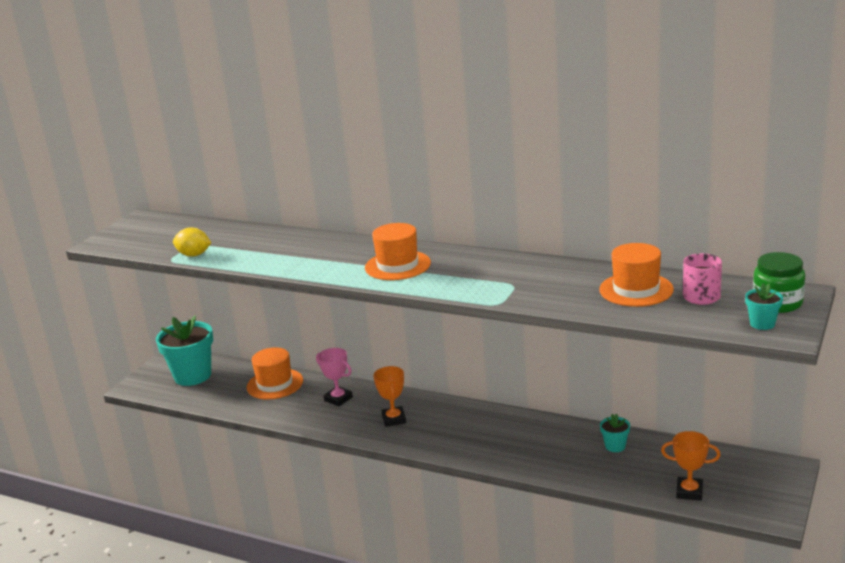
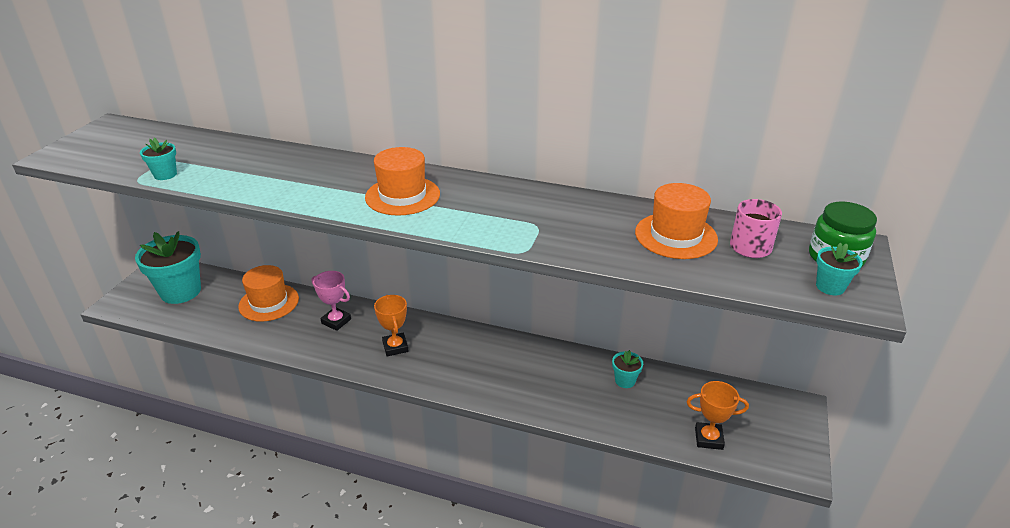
camera: 10 degrees left, 10 degrees up
(194, 255) = (165, 174): yellow lemon -> turquoise flower pot

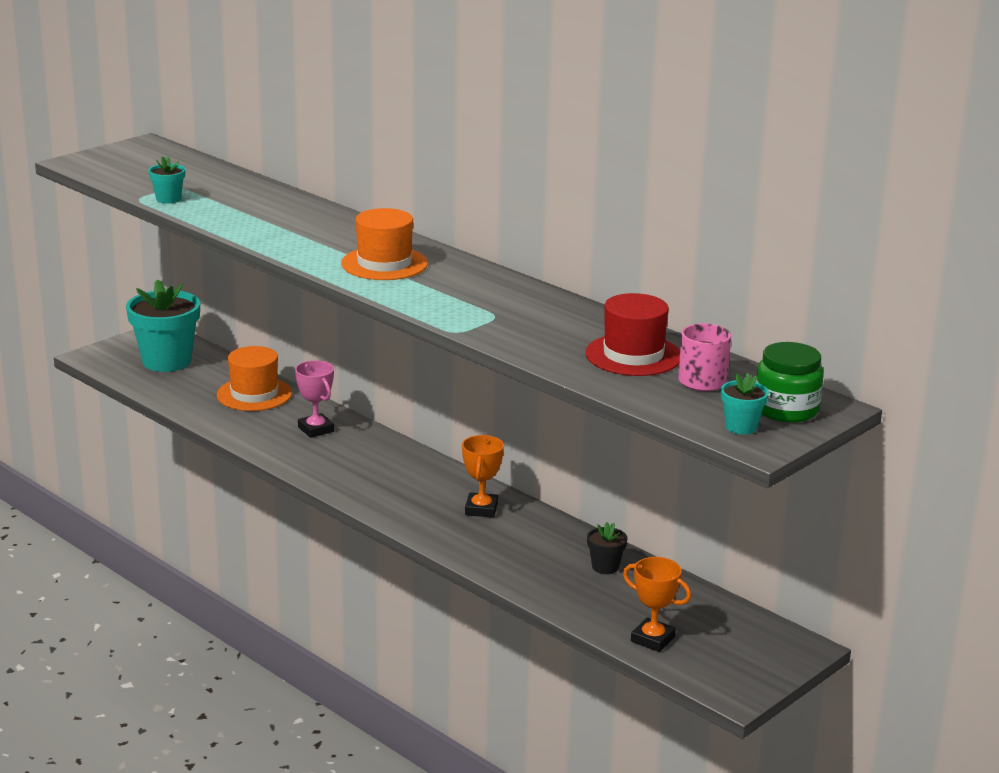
camera: 25 degrees right, 10 degrees down
(395, 347) = (363, 468): orange trophy -> orange trophy (481, 509)
(625, 381) = (605, 567): turquoise flower pot -> black flower pot
(676, 236) = (633, 355): orange hat -> red hat

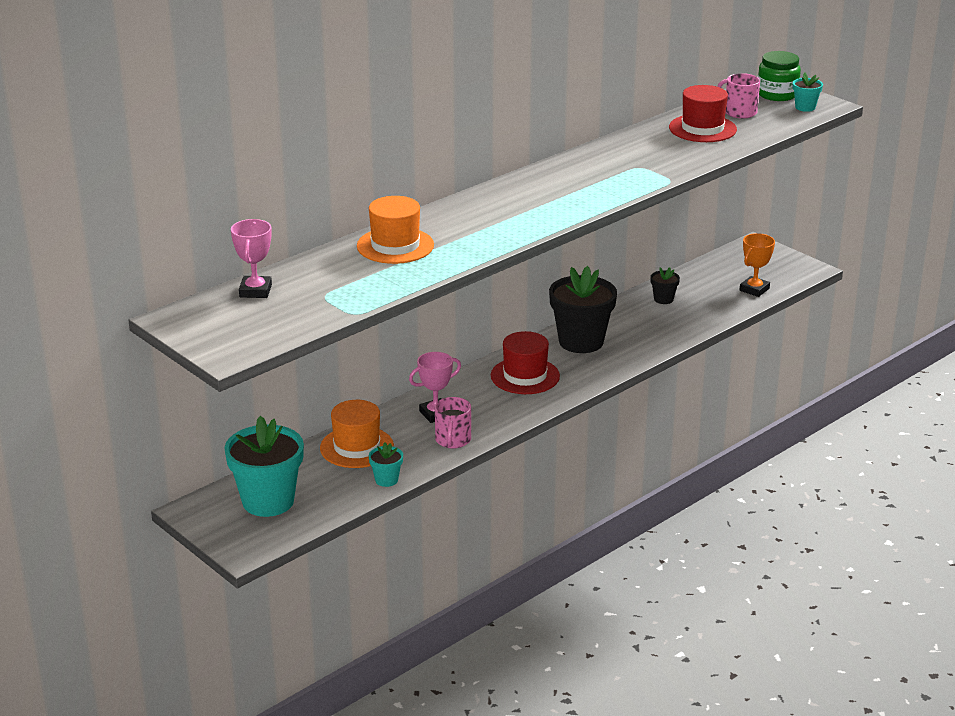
camera: 85 degrees left, 5 degrees up
(168, 199) = (358, 298): turquoise flower pot -> turquoise flower pot (386, 480)
(192, 165) = (255, 291): none -> pink trophy
(263, 439) = (453, 440): none -> pink mug
(384, 264) = (533, 203): orange hat -> orange hat (395, 246)
(397, 476) = (525, 376): none -> red hat
(481, 509) = (581, 342): orange trophy -> black flower pot

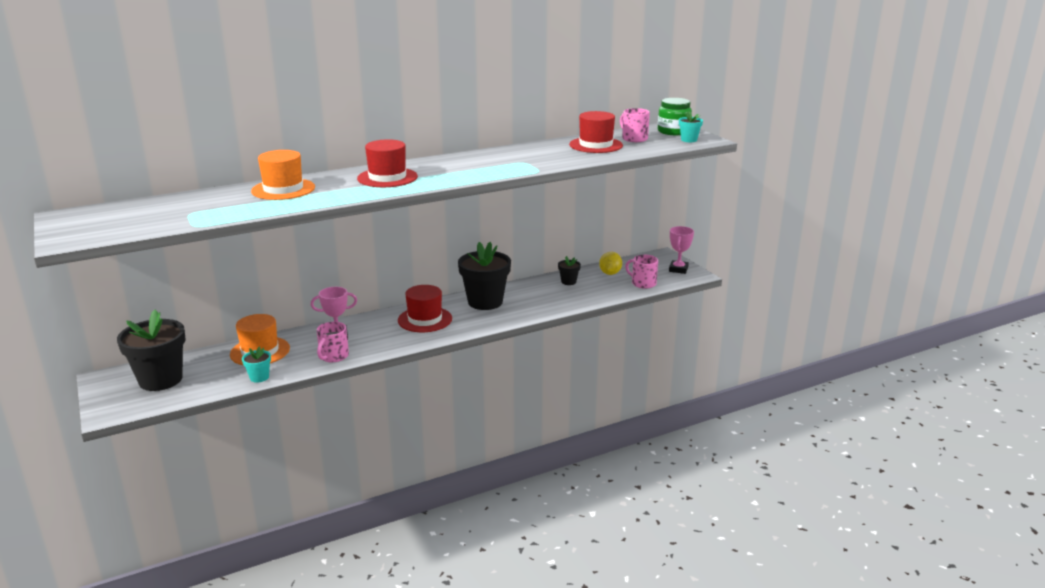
camera: 15 degrees right, 5 degrees down
(255, 291) = (145, 205): pink trophy -> pink trophy (678, 269)
(268, 501) = (160, 380): turquoise flower pot -> black flower pot
(501, 212) = (387, 177): none -> red hat
(706, 280) = (610, 273): none -> yellow lemon
(754, 289) = (643, 283): orange trophy -> pink mug

